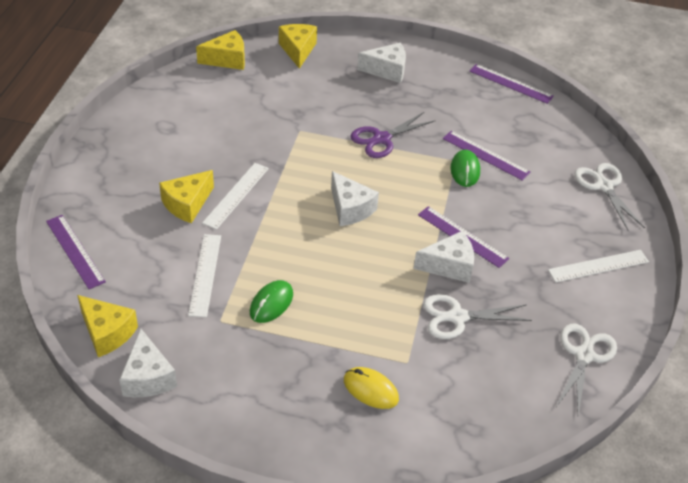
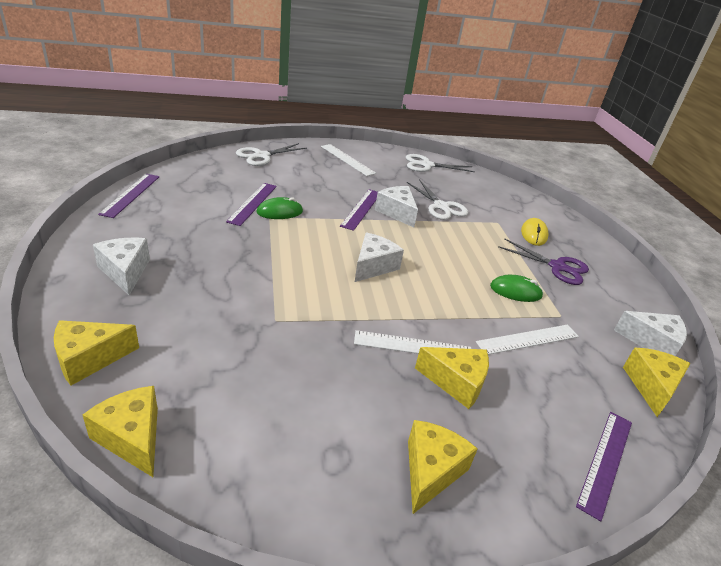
camera: 115 degrees left, 10 degrees down
(130, 161) = (431, 471): none -> yellow cheese
(148, 377) = (652, 343): white cheese -> white cheese turned 60 degrees clockwise
(381, 139) = (259, 261): purple scissors -> purple scissors (557, 267)

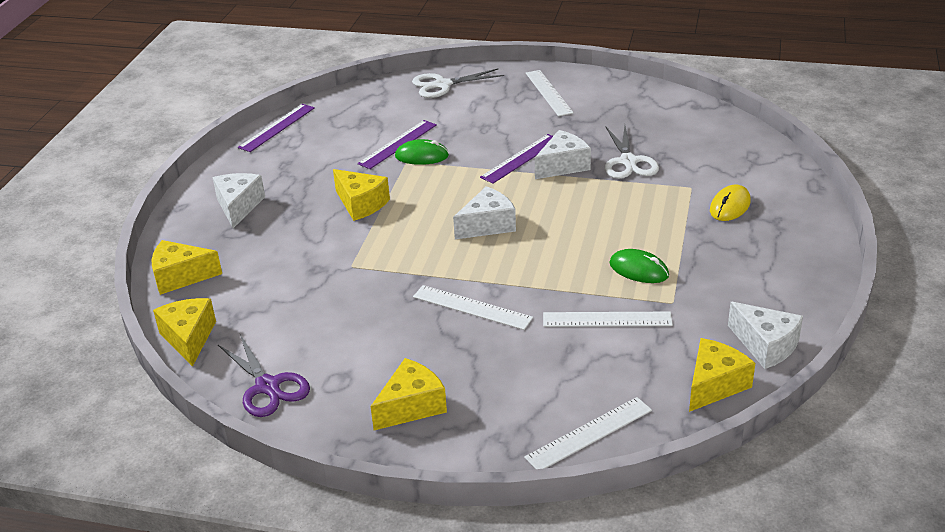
camera: 30 degrees right, 0 degrees up
(397, 212) = (563, 166): white cheese -> white cheese turned 60 degrees clockwise
(426, 165) = (655, 104): white scissors -> none
(456, 382) = (491, 345): yellow cheese -> yellow cheese (361, 204)
(557, 267) = (723, 249): purple scissors -> purple scissors (268, 386)
(605, 461) = (589, 433): purple ruler -> white ruler

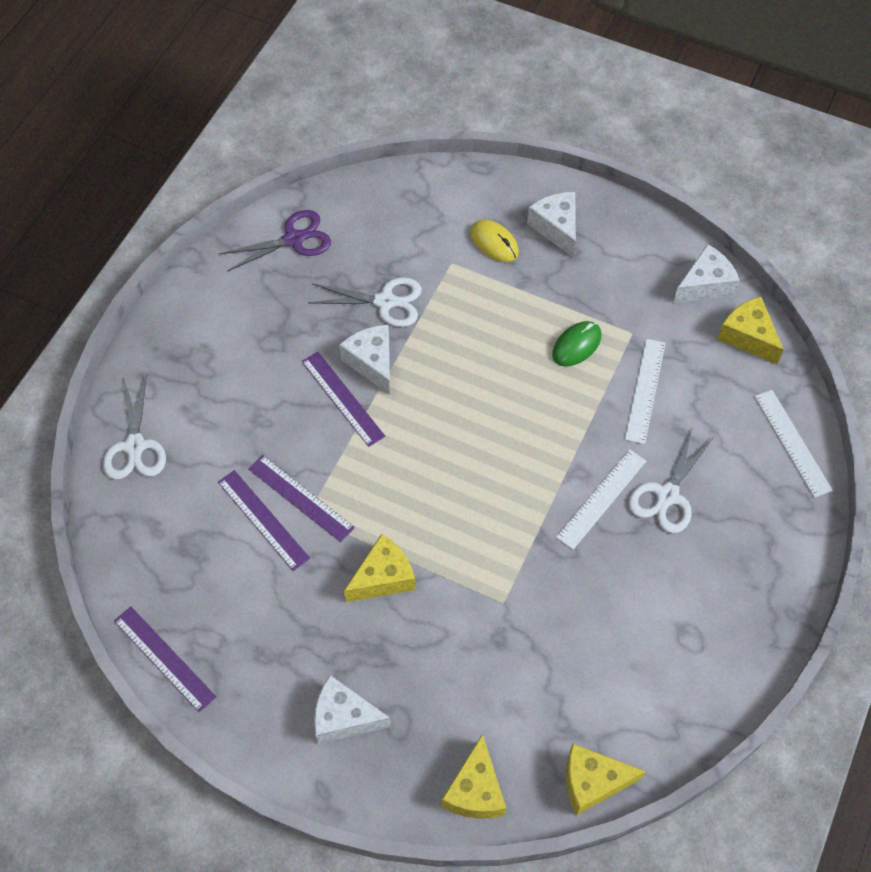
camera: 80 degrees left, 25 degrees up
(268, 386) = (686, 703): purple scissors -> purple scissors (294, 239)
(411, 406) = (736, 576): yellow cheese -> none
(422, 156) = (301, 498): green mouse -> purple ruler
(487, 225) = (464, 457): white cheese -> white cheese (556, 228)
(489, 348) = (667, 495): none -> white scissors
(548, 92) = (205, 338): white ruler -> none

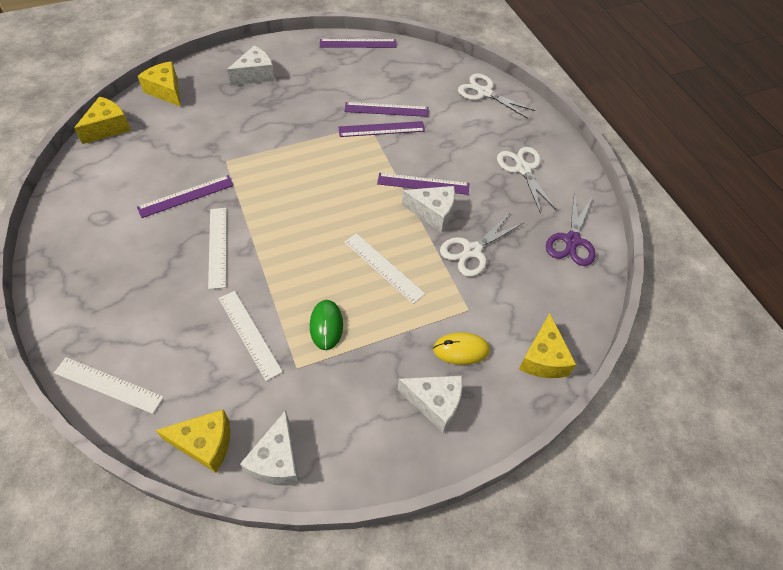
camera: 130 degrees right, 5 degrees down
(383, 577) = (299, 129): yellow cheese -> yellow cheese (543, 358)
(476, 352) = (383, 267): none -> white ruler
(583, 589) = (186, 196): none -> purple ruler
(667, 495) = (176, 280): white scissors -> white scissors (523, 169)

